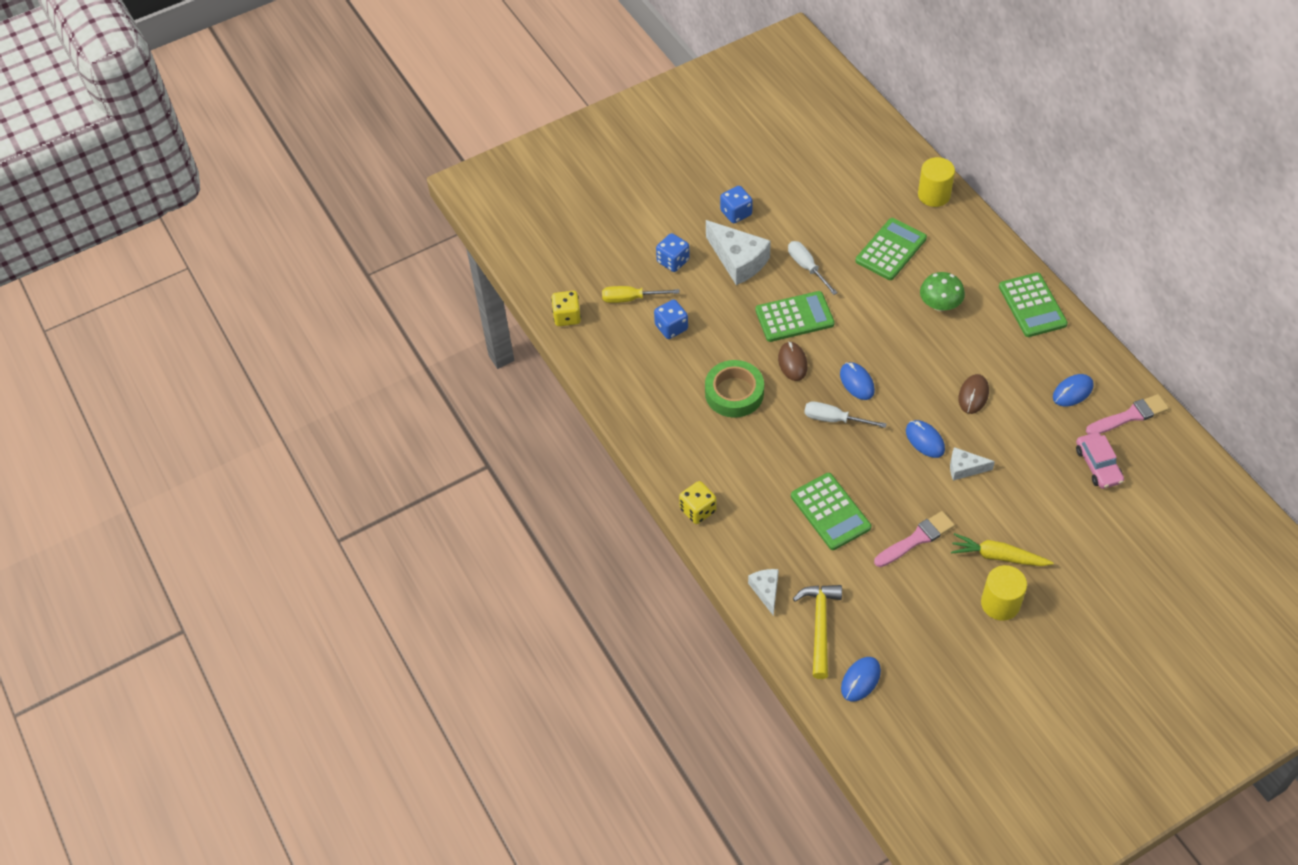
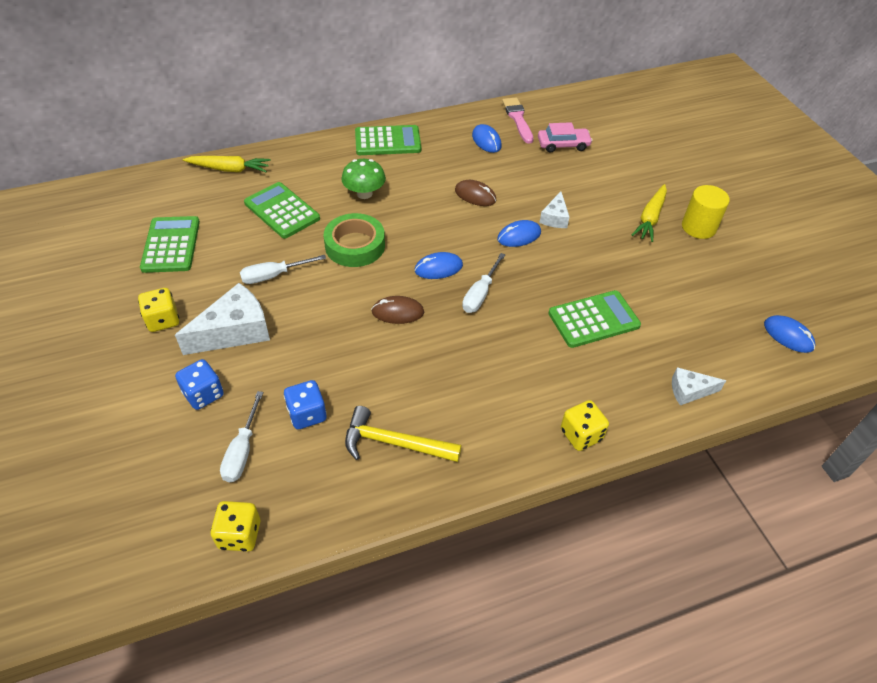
camera: 85 degrees left, 5 degrees down
(630, 299) = (242, 451): yellow screwdriver -> white screwdriver
(734, 393) = (424, 370): green tape -> green tape (355, 245)
(736, 213) = (163, 320): blue dice -> yellow dice
(794, 317) = (337, 299): green calculator -> green calculator (171, 245)
(820, 626) = (730, 355): yellow hammer -> yellow hammer (394, 443)
(916, 539) = (629, 265): pink brush -> none
(934, 195) = (229, 169): yellow cylinder -> yellow carrot

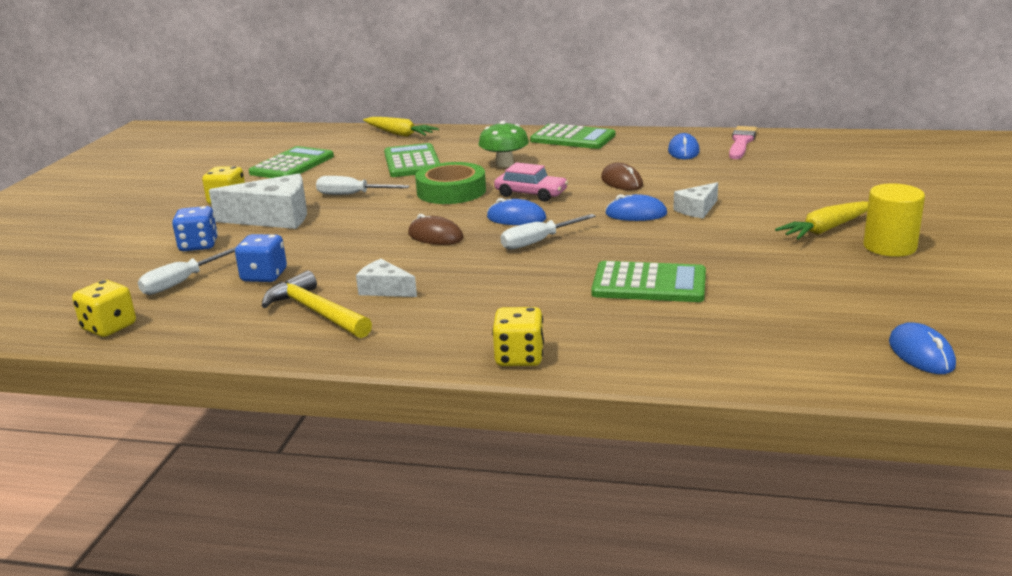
camera: 35 degrees right, 25 degrees down
(563, 145) = (776, 165): pink car -> pink car (531, 194)
(689, 391) = (706, 361): white cheese -> white cheese (385, 289)

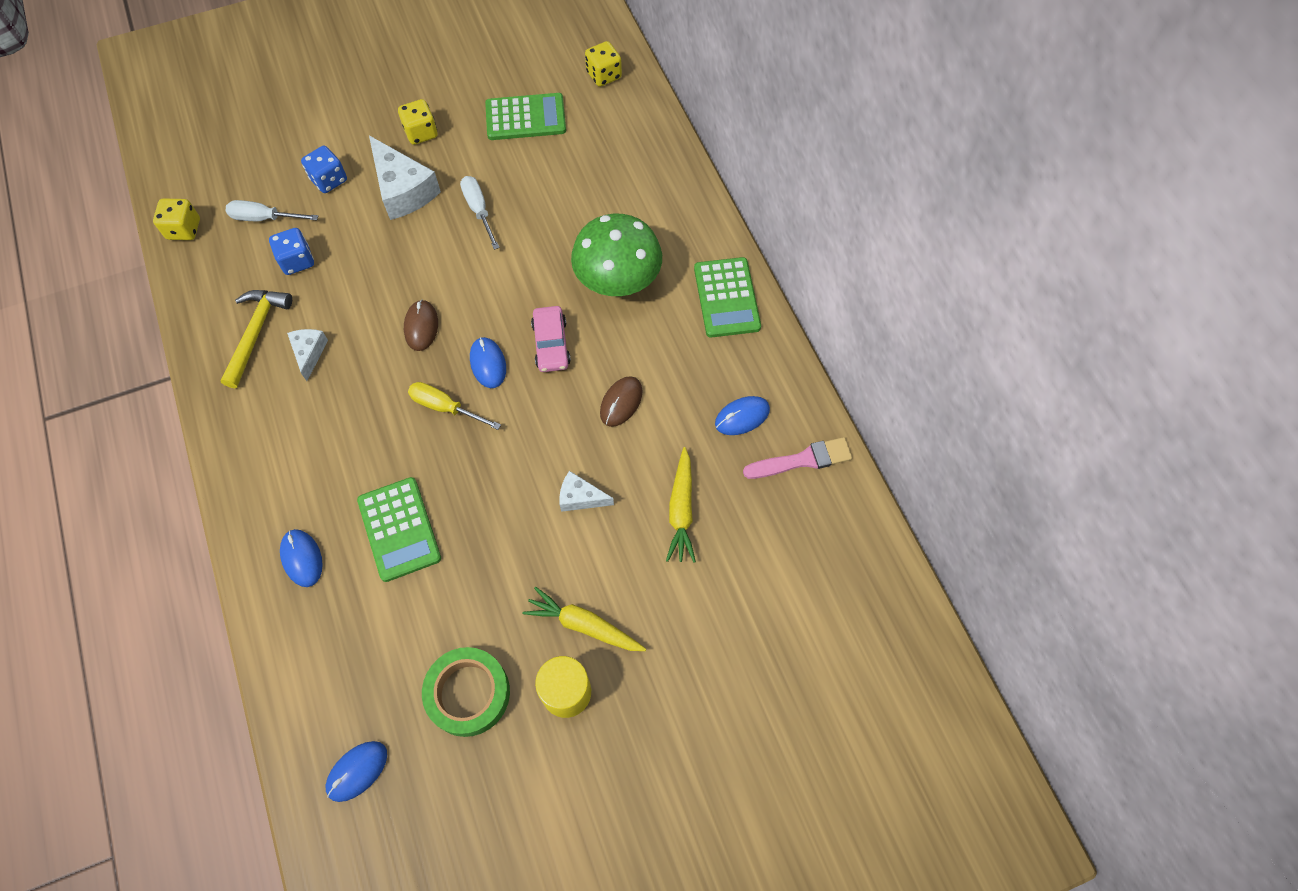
camera: 55 degrees right, 40 degrees up
(399, 134) = (654, 144): yellow carrot -> yellow carrot (681, 510)
(412, 162) = (582, 203): green calculator -> none
(451, 191) = (525, 278): green tape -> green tape (468, 693)
(504, 164) = (618, 280): green mushroom -> green mushroom, size x1.66
(519, 357) = (242, 501): yellow dice -> yellow dice (604, 75)
(538, 242) = (445, 407): white screwdriver -> yellow screwdriver
(636, 214) = (544, 452): blue mouse -> blue mouse (302, 558)

